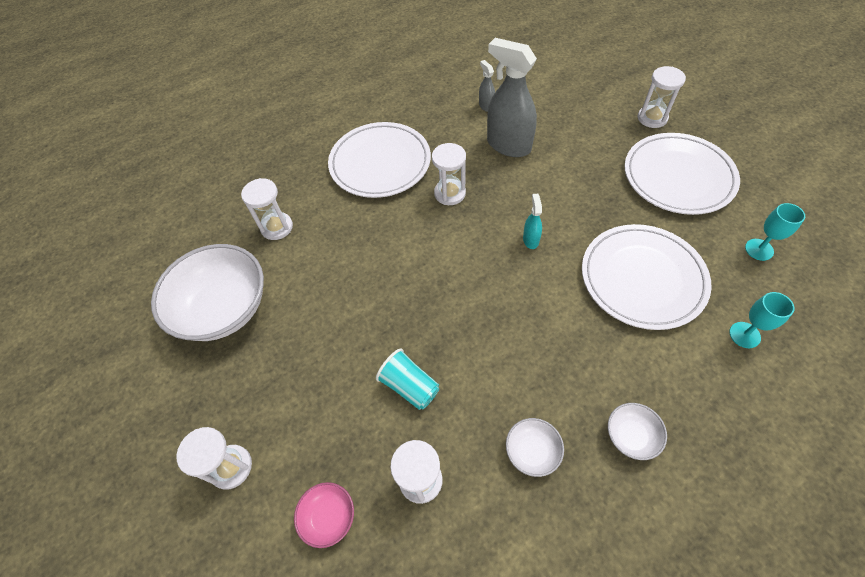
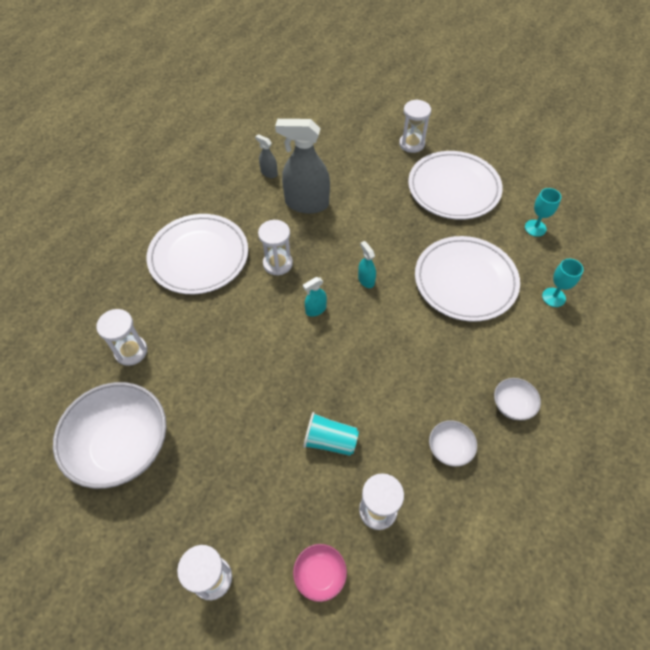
camera: 30 degrees left, 0 degrees up
(463, 250) = (315, 310): none -> turquoise spray bottle

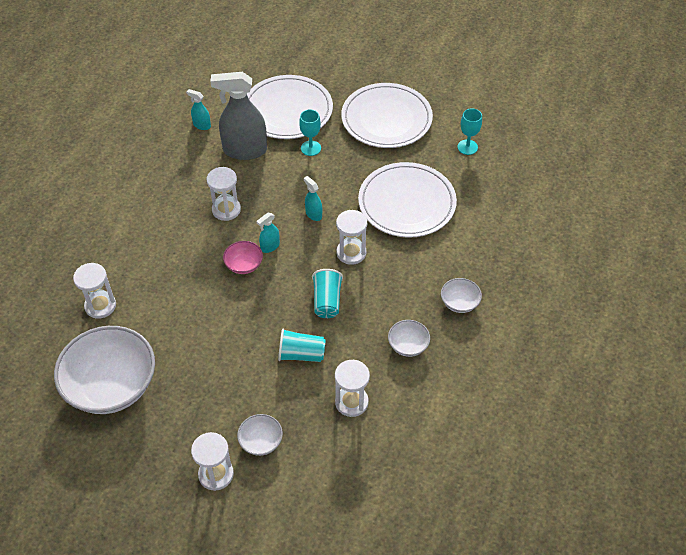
camera: 10 degrees left, 5 degrees down
(199, 256) = (147, 213): white plate -> white plate (287, 110)
(269, 173) = (202, 125): grey spray bottle -> turquoise spray bottle
(269, 544) = (261, 441): none -> white bowl
(320, 575) = (309, 457): pink bowl -> pink bowl (244, 265)
(367, 381) = (327, 301): none -> turquoise cup
(411, 144) = (340, 80): white hourglass -> white hourglass (351, 253)
(553, 297) = (489, 207): turquoise goblet -> turquoise goblet (310, 148)

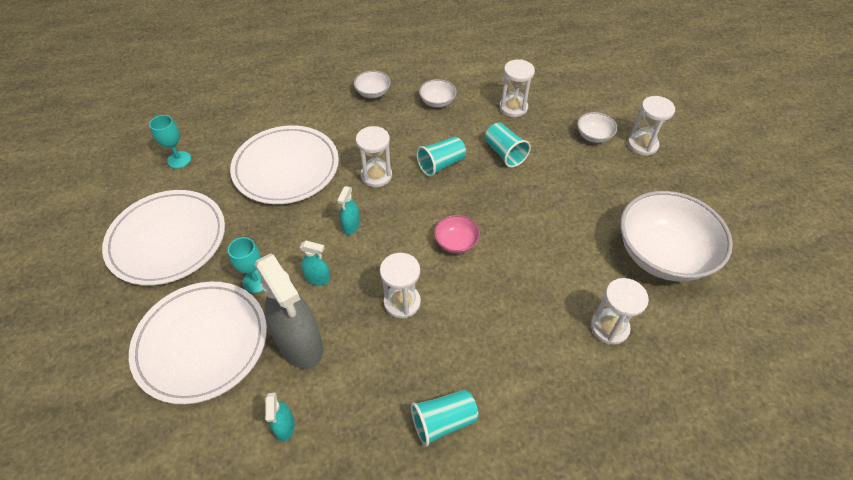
camera: 125 degrees left, 0 degrees up
(136, 188) = (443, 421): none -> turquoise cup
(270, 246) = (418, 236): turquoise spray bottle -> turquoise spray bottle (318, 278)

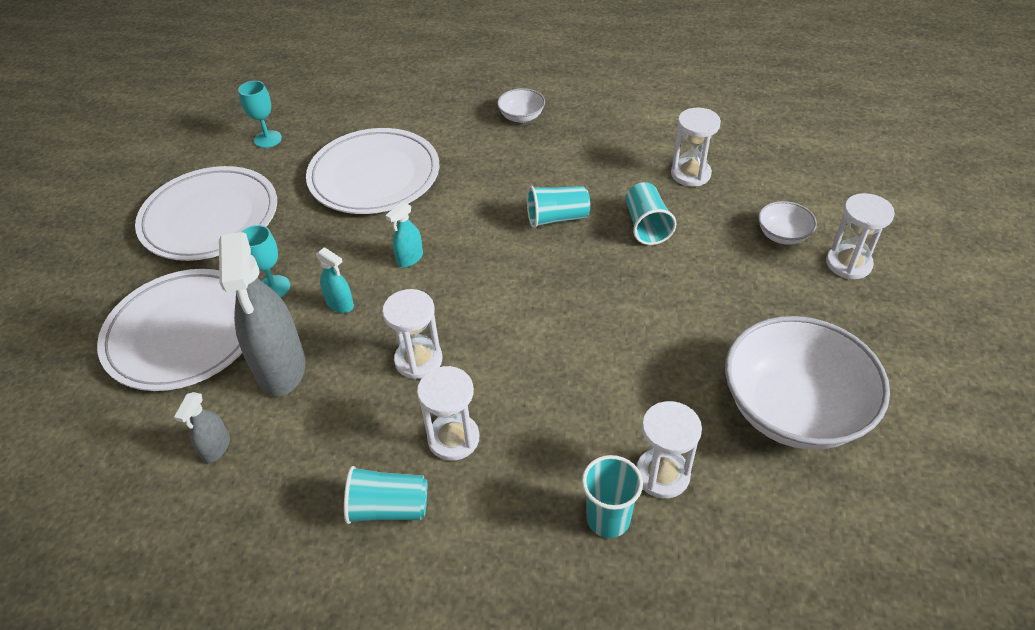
camera: 25 degrees right, 5 degrees down
(285, 426) = (216, 448): turquoise spray bottle -> grey spray bottle
(376, 176) = (471, 211): white hourglass -> white hourglass (453, 438)
(437, 102) = (595, 145): white bowl -> none
(456, 242) = (522, 313): pink bowl -> none
(593, 371) = (608, 519): none -> turquoise cup

